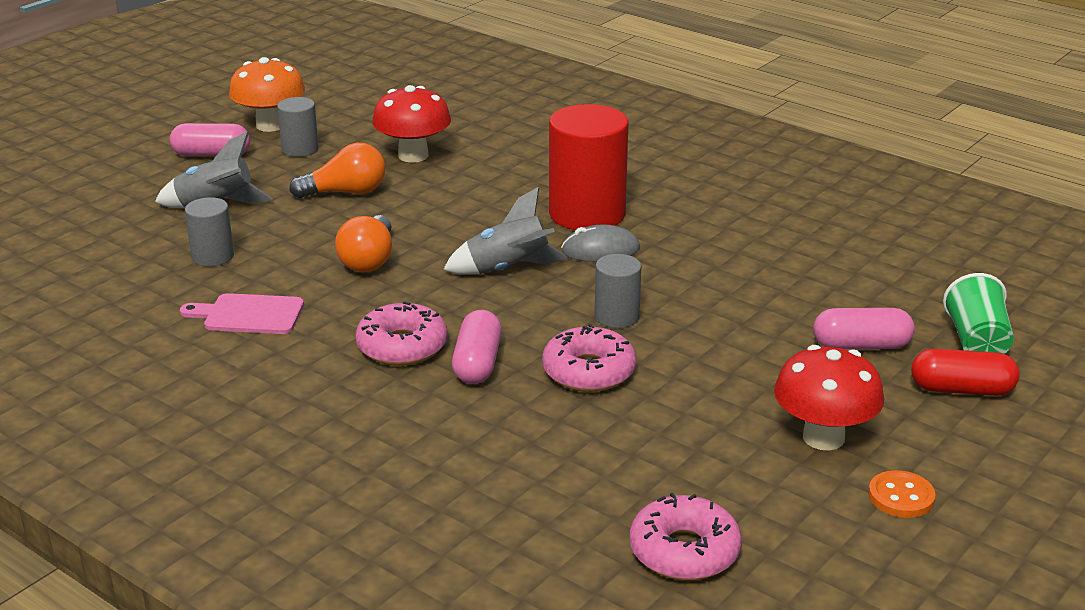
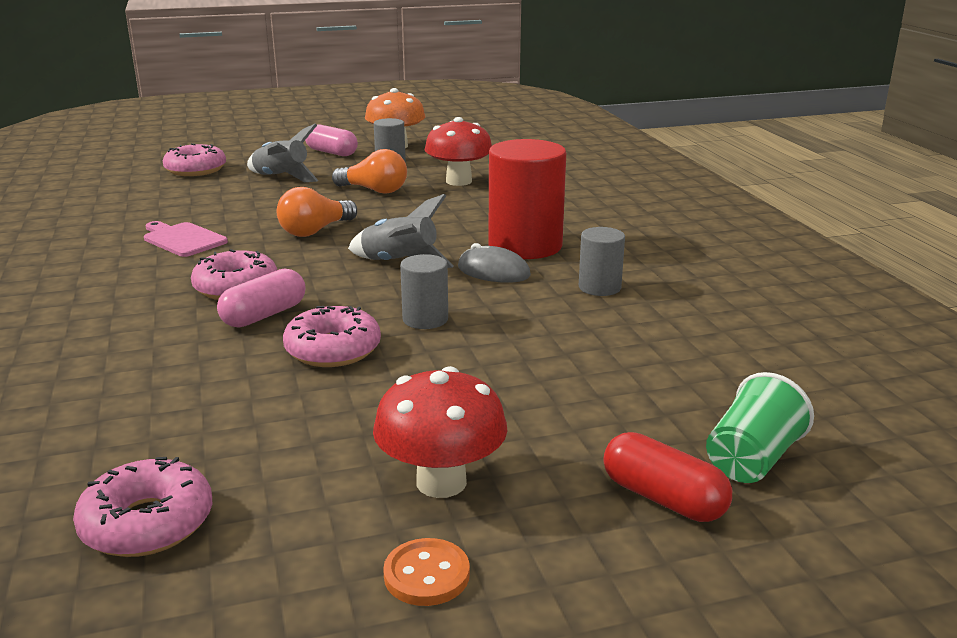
camera: 35 degrees right, 5 degrees down
(90, 224) = (196, 170): none -> pink donut
(212, 256) = (226, 203): grey cylinder -> grey cylinder (599, 287)
(861, 345) = (613, 417): pink capsule -> none

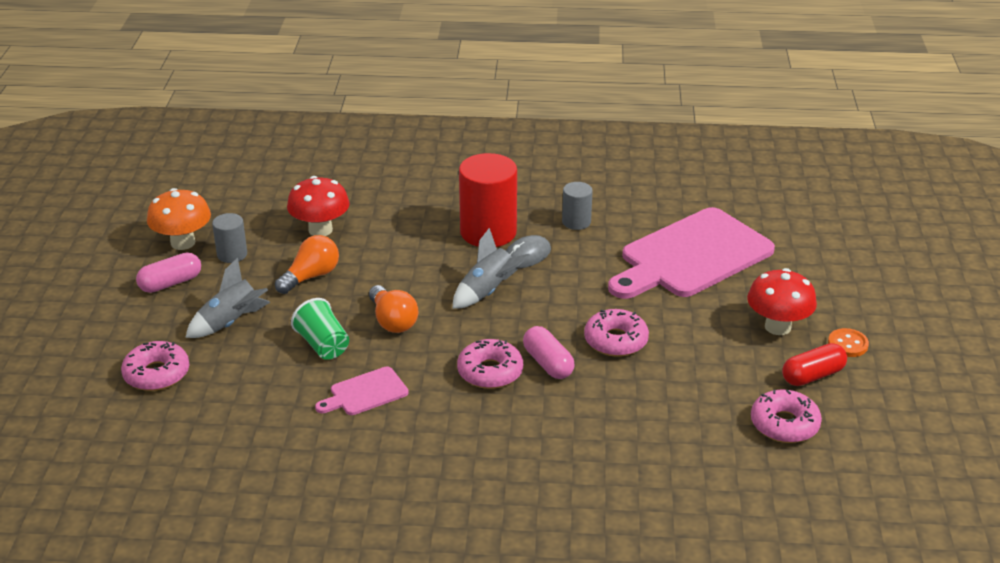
camera: 70 degrees left, 10 degrees up
(425, 319) = (589, 298): grey cylinder -> none
(591, 377) = (691, 256): none -> pink cutting board
(663, 498) = (811, 268): red capsule -> red capsule (812, 376)
(752, 459) = (788, 234): green cup -> green cup (323, 345)

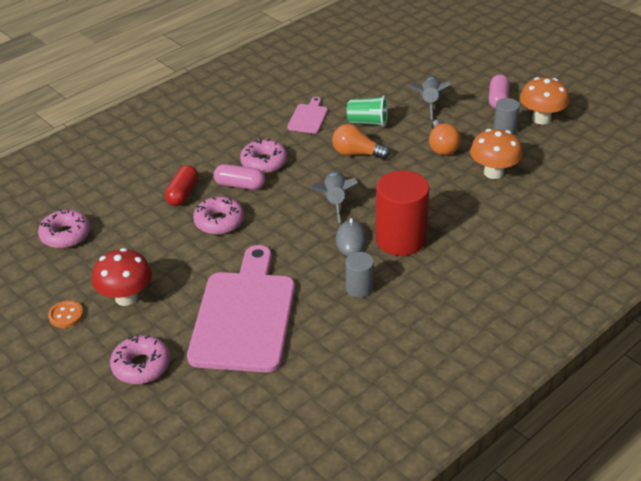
camera: 135 degrees right, 5 degrees up
(156, 374) = (413, 68): pink donut -> pink donut (141, 366)
(320, 230) = (493, 173): red mushroom -> orange mushroom
(812, 376) = (73, 276): red capsule -> red capsule (183, 194)

